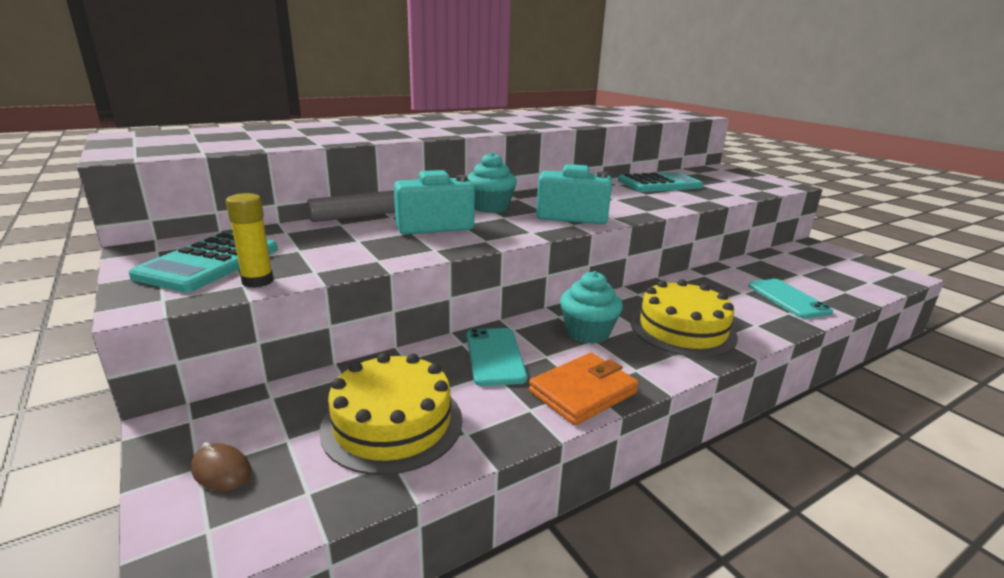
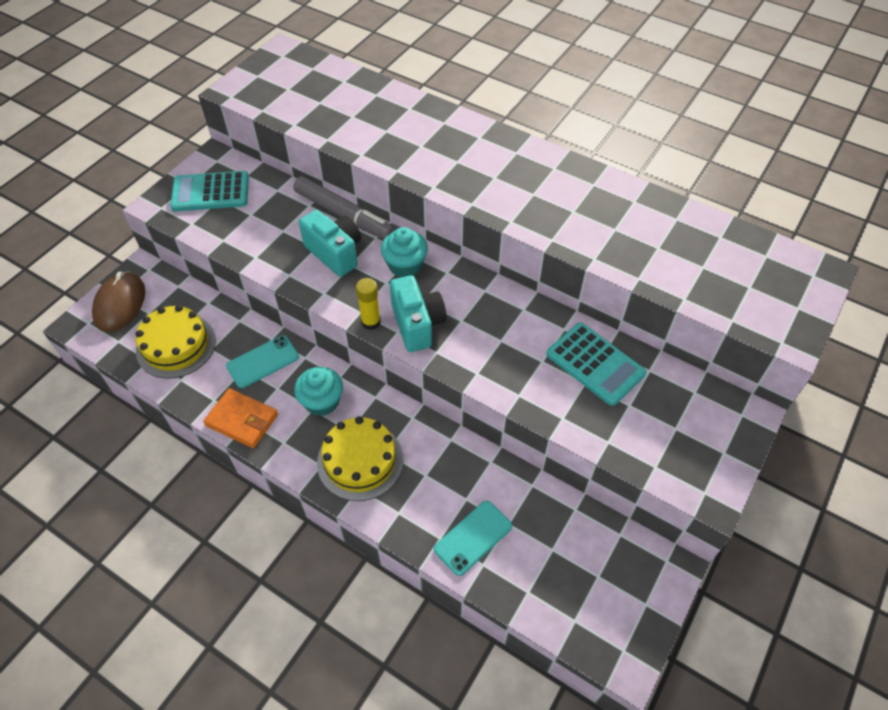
camera: 65 degrees right, 30 degrees up
(221, 470) = (120, 304): brown mouse -> brown mouse, size x2.12
(258, 281) = (197, 226): yellow glue stick -> yellow glue stick (371, 322)

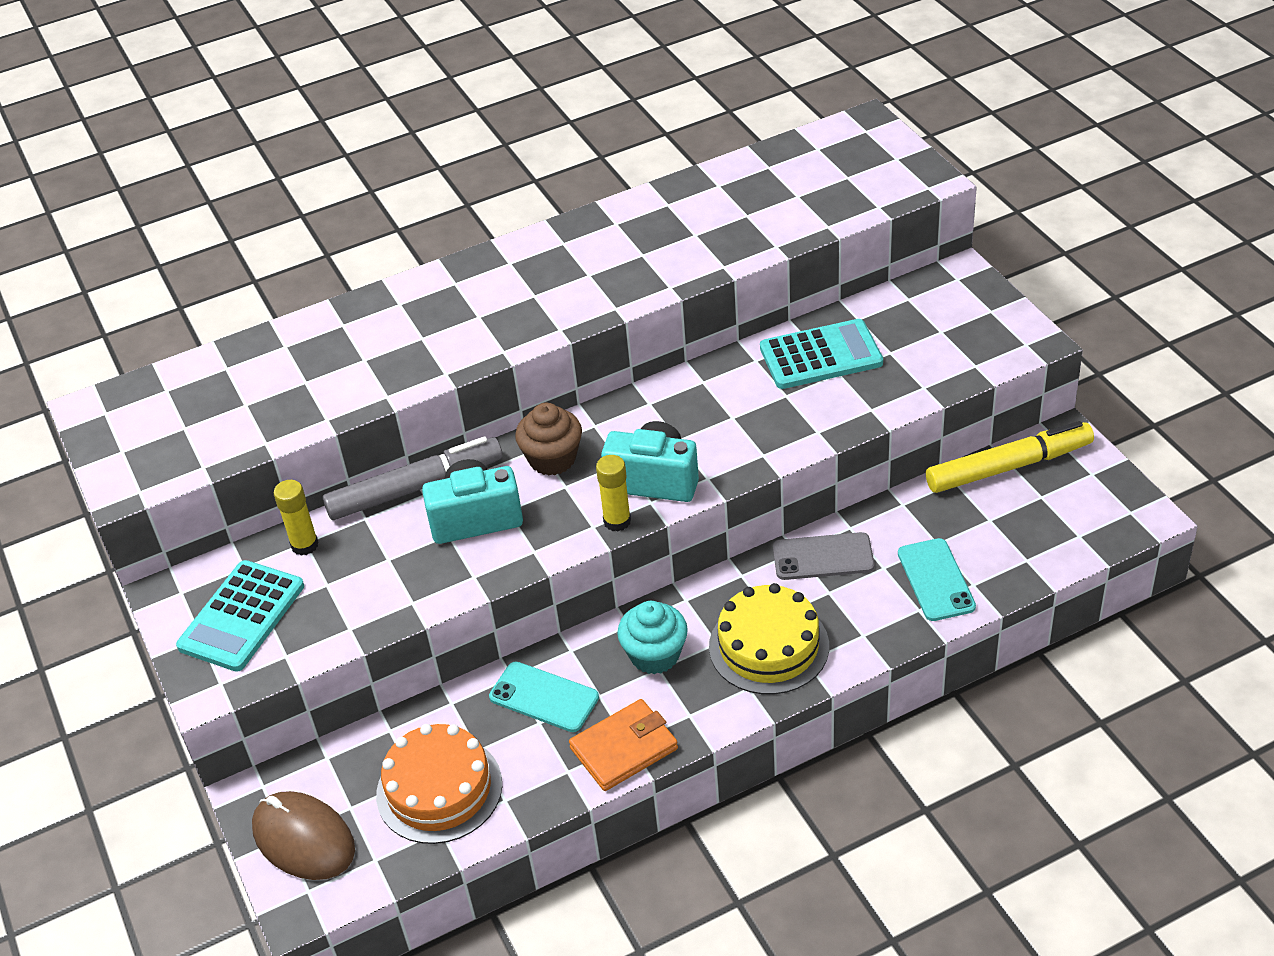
camera: 55 degrees left, 10 degrees down
(176, 345) = (439, 789): yellow cake -> orange cake
(263, 361) = (544, 697): turquoise phone -> turquoise phone turned 60 degrees counterclockwise
(274, 191) = (305, 545): none -> yellow glue stick
(405, 265) = (552, 459): turquoise cupcake -> brown cupcake
(454, 457) = (823, 557): none -> grey phone
(613, 540) = (1009, 467): none -> yellow marker

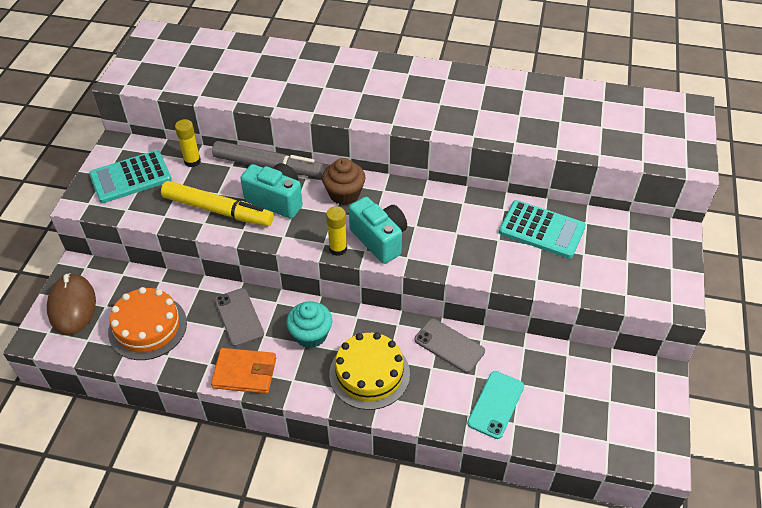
camera: 35 degrees right, 5 degrees up
(544, 697) = (239, 317): turquoise phone -> grey phone
(1009, 467) = (608, 369): yellow marker -> yellow marker (218, 210)

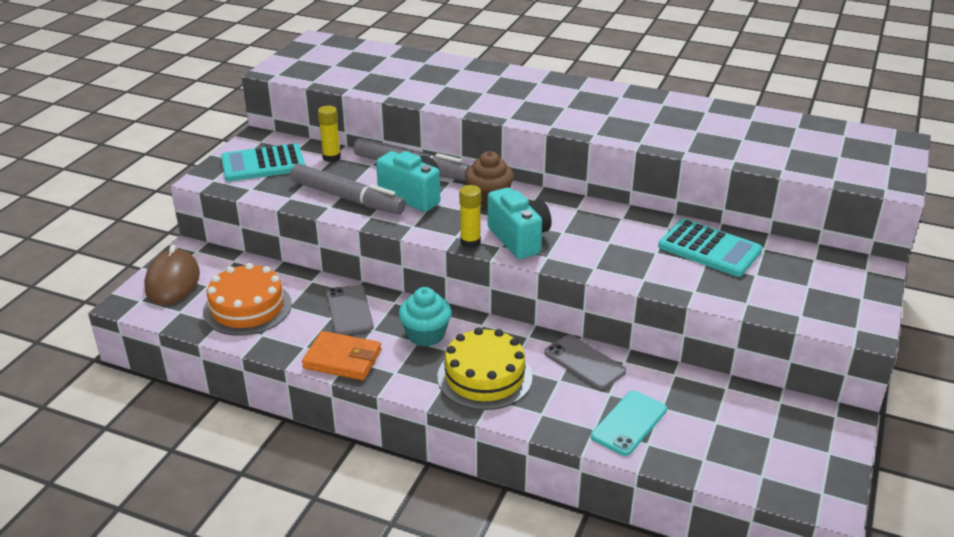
camera: 10 degrees right, 15 degrees down
(218, 210) = (347, 198): yellow marker -> grey marker

